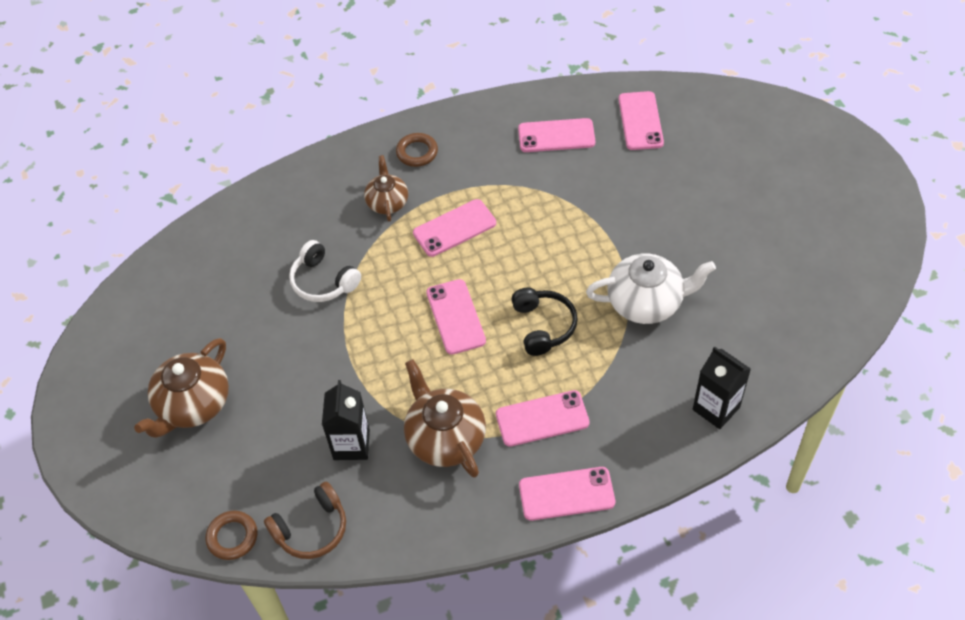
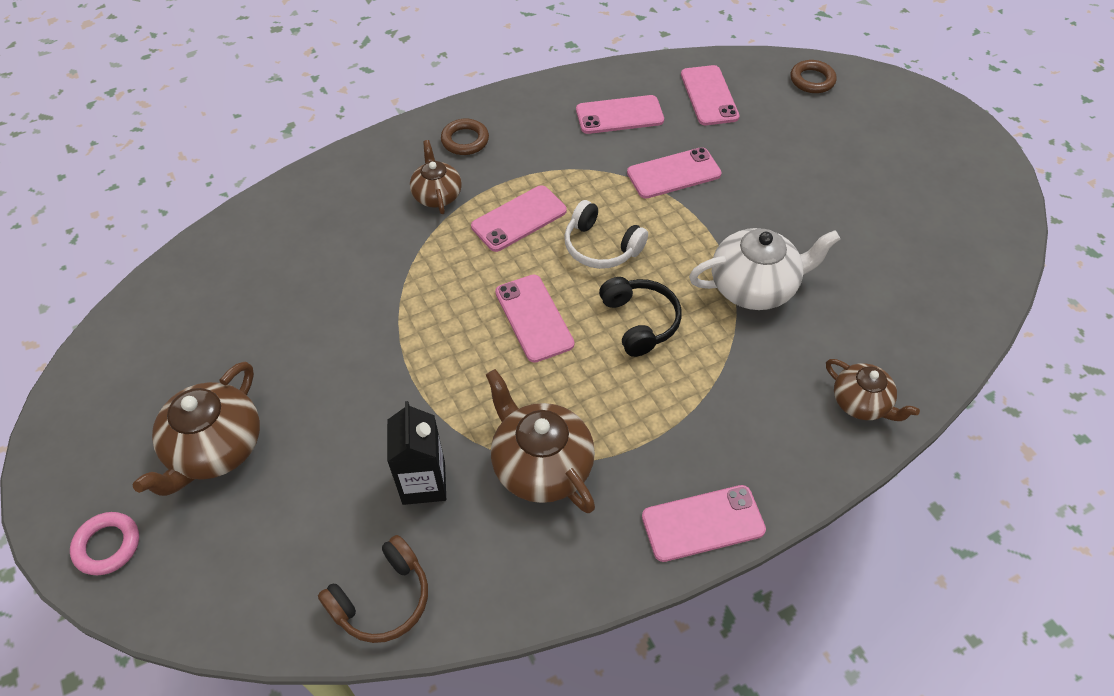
camera: 10 degrees left, 0 degrees up
(110, 472) = (107, 545): none -> pink ring
(232, 537) = (277, 620): brown ring -> brown ring (812, 80)
(323, 281) = (370, 287): white headphones -> white headphones (601, 247)
(542, 419) = (657, 431): pink phone -> pink phone (673, 173)
(716, 408) = (861, 403): black carton -> brown teapot

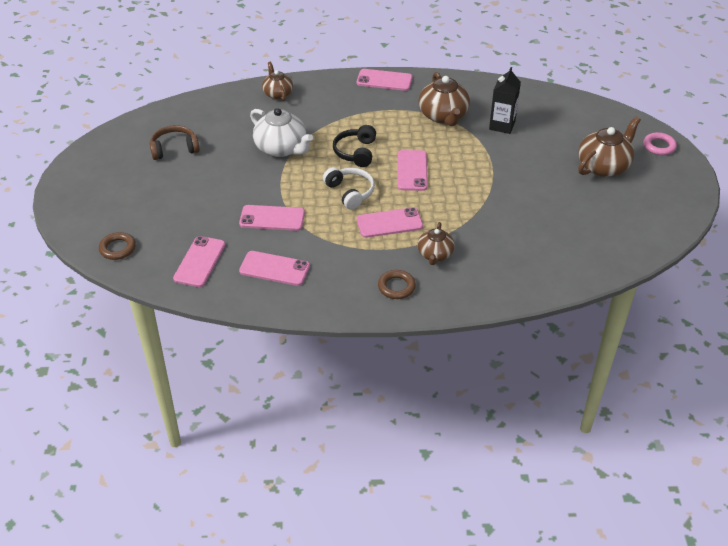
camera: 155 degrees left, 10 degrees down
(382, 599) = (534, 97): brown headphones -> brown headphones (174, 149)
(754, 287) = (281, 148): white teapot -> white teapot turned 150 degrees counterclockwise

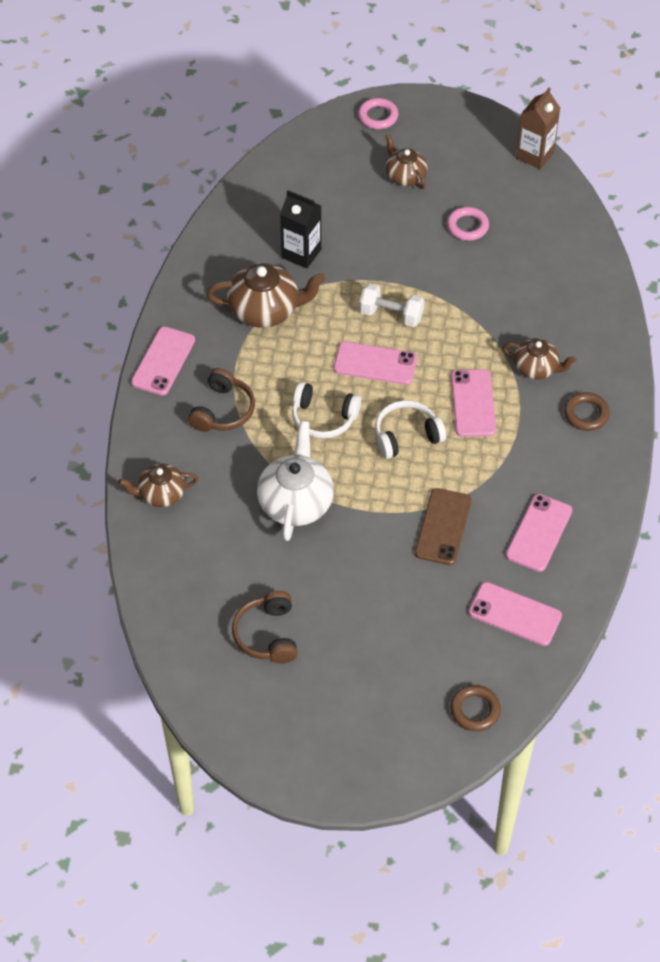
camera: 80 degrees left, 10 degrees up
(272, 218) = (443, 527): pink phone -> brown phone
(281, 148) = (296, 502): white teapot -> white teapot turned 45 degrees counterclockwise
(350, 109) = (223, 410): none -> brown headphones
(356, 152) = (323, 418): black headphones -> white headphones
(461, 173) = (391, 315): none -> white dumbbell
(567, 204) = (467, 226): none -> pink ring
(604, 166) = (405, 176): brown teapot -> brown teapot, size x0.62
(666, 235) = (534, 155): none -> brown carton

